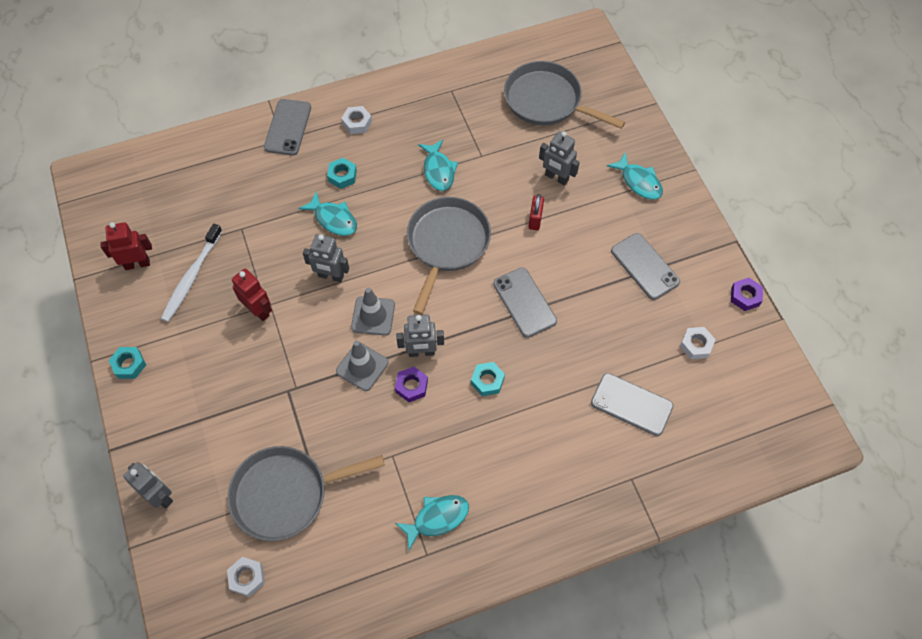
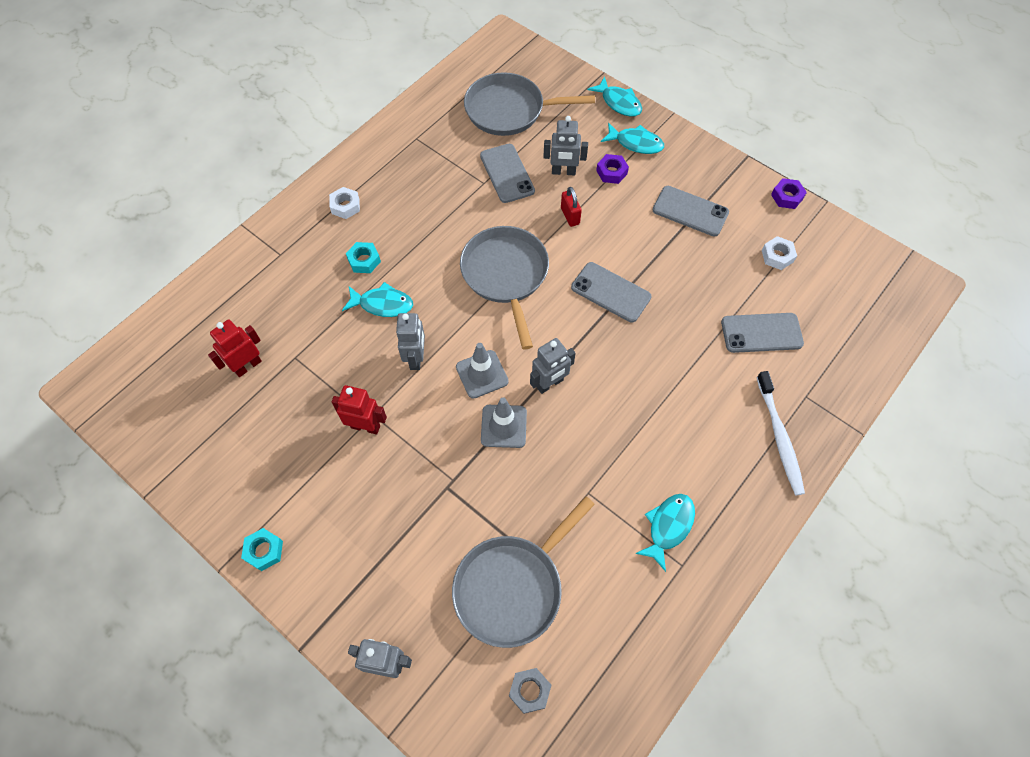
camera: 30 degrees left, 0 degrees up
(137, 264) = (205, 446): red robot -> red robot (247, 366)
(191, 278) = (274, 430): white toothbrush -> white toothbrush (779, 438)
(247, 578) = (529, 691): white nut -> grey nut
(288, 127) = (278, 240): grey phone -> grey phone (507, 173)
(331, 276) = (416, 358): grey robot -> grey robot turned 75 degrees counterclockwise
(411, 386) = (562, 419): purple nut -> purple nut (611, 172)
(438, 170) = (453, 214): turquoise fish -> turquoise fish (619, 103)
(487, 381) = (626, 378): turquoise nut -> none

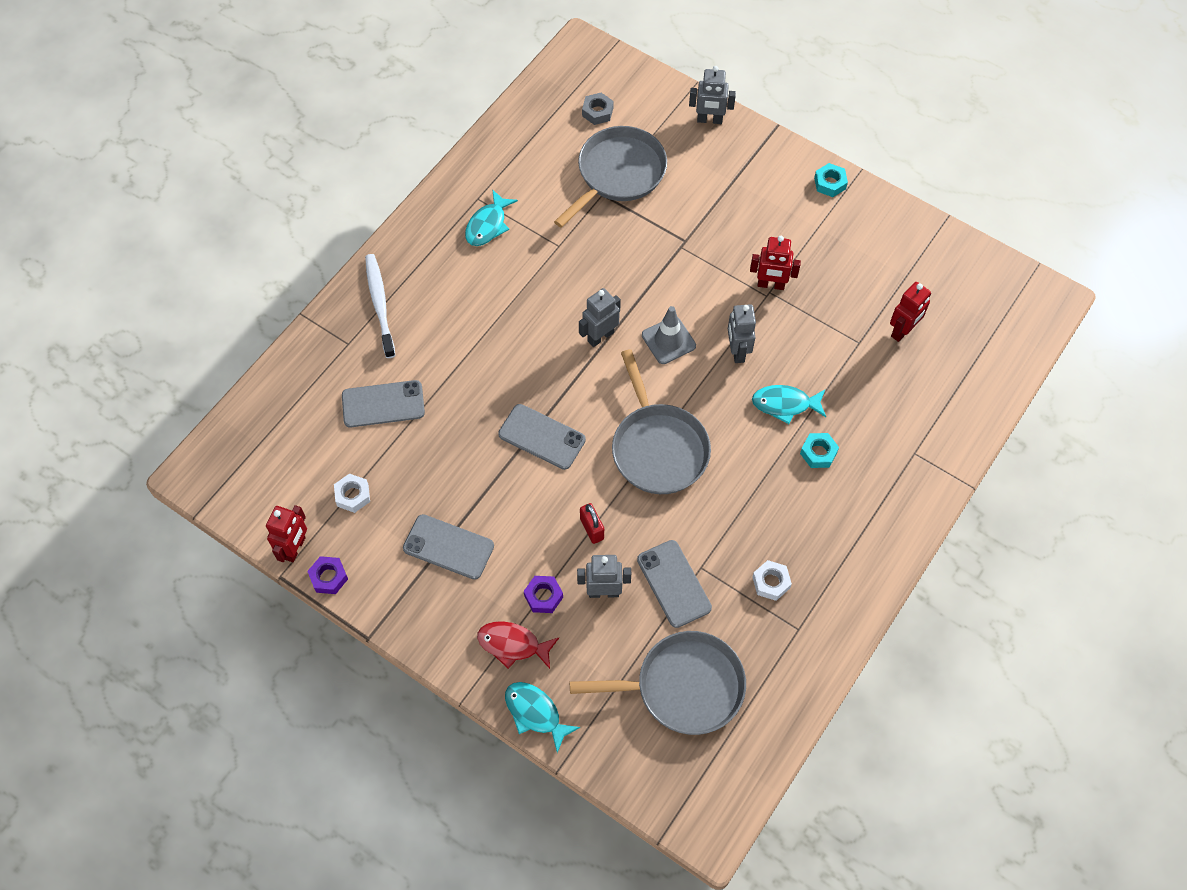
camera: 175 degrees right, 0 degrees up
(345, 206) = (859, 521): white nut -> white nut (771, 582)
(503, 426) = (641, 294): grey traffic cone -> none
(635, 143) = (513, 645): turquoise fish -> red fish
(819, 219) = (295, 548): none -> red robot

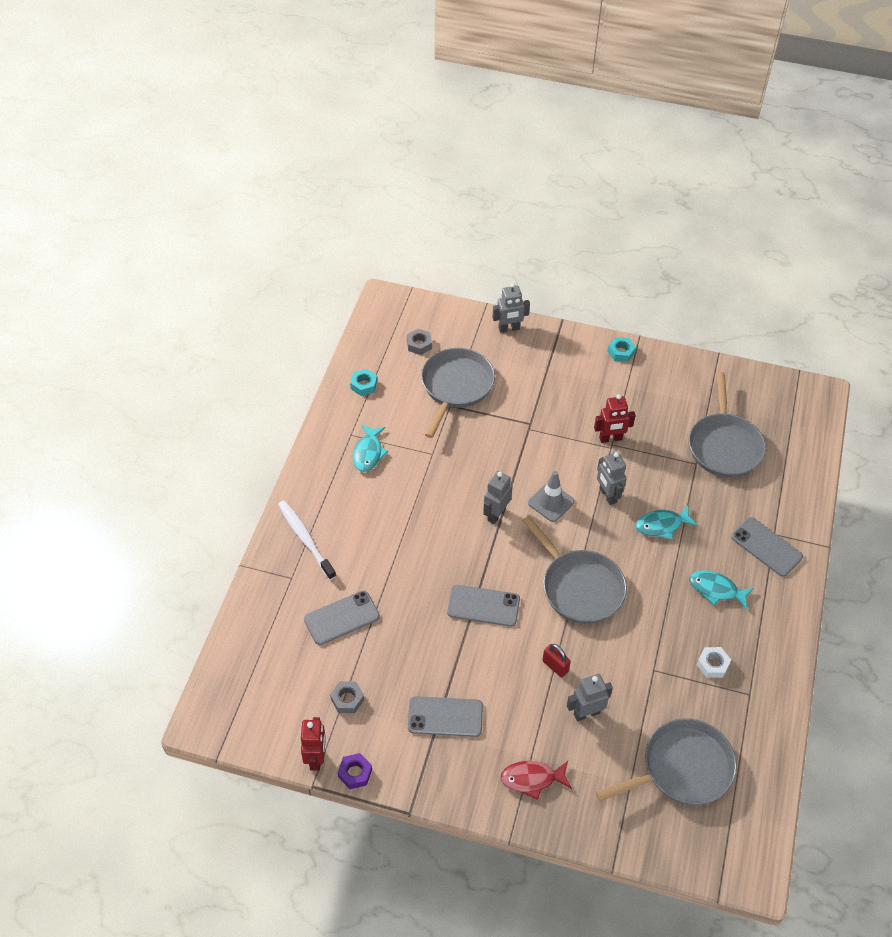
camera: 20 degrees left, 10 degrees down
(353, 495) = (347, 699): white nut -> grey nut
(535, 713) = (574, 829): turquoise fish -> turquoise fish (716, 590)
(543, 596) = (540, 732): purple nut -> none
(674, 584) = (638, 689): grey phone -> grey phone (766, 547)
(818, 453) = (703, 554): turquoise nut -> turquoise nut (364, 385)
(902, 331) = (724, 446): red robot -> grey pan

